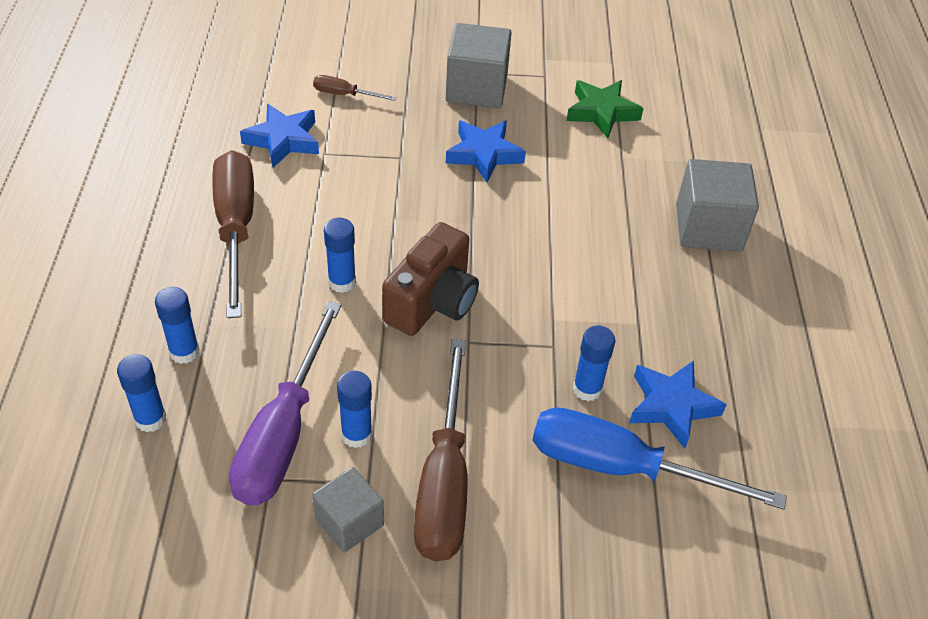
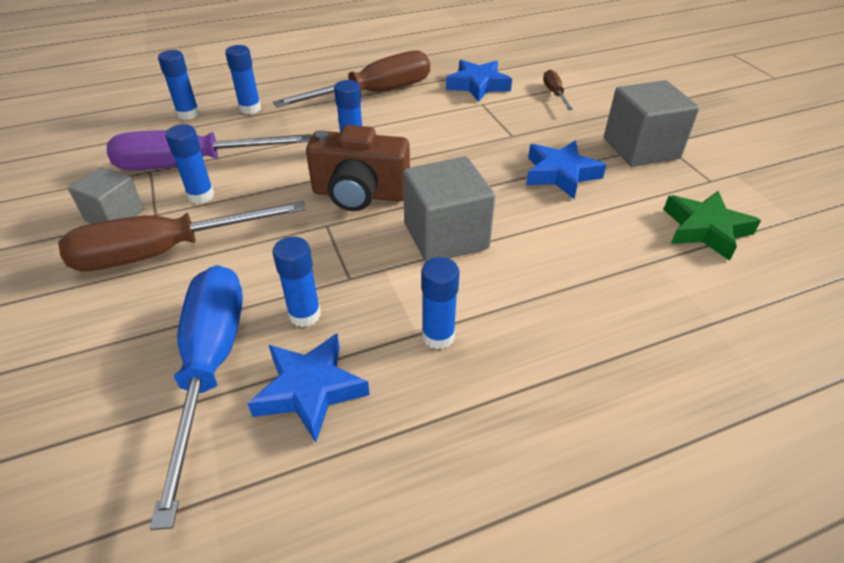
camera: 70 degrees right, 5 degrees down
(647, 312) = (438, 336): none -> blue glue stick
(708, 227) = (614, 360): grey cube -> grey cube (446, 236)

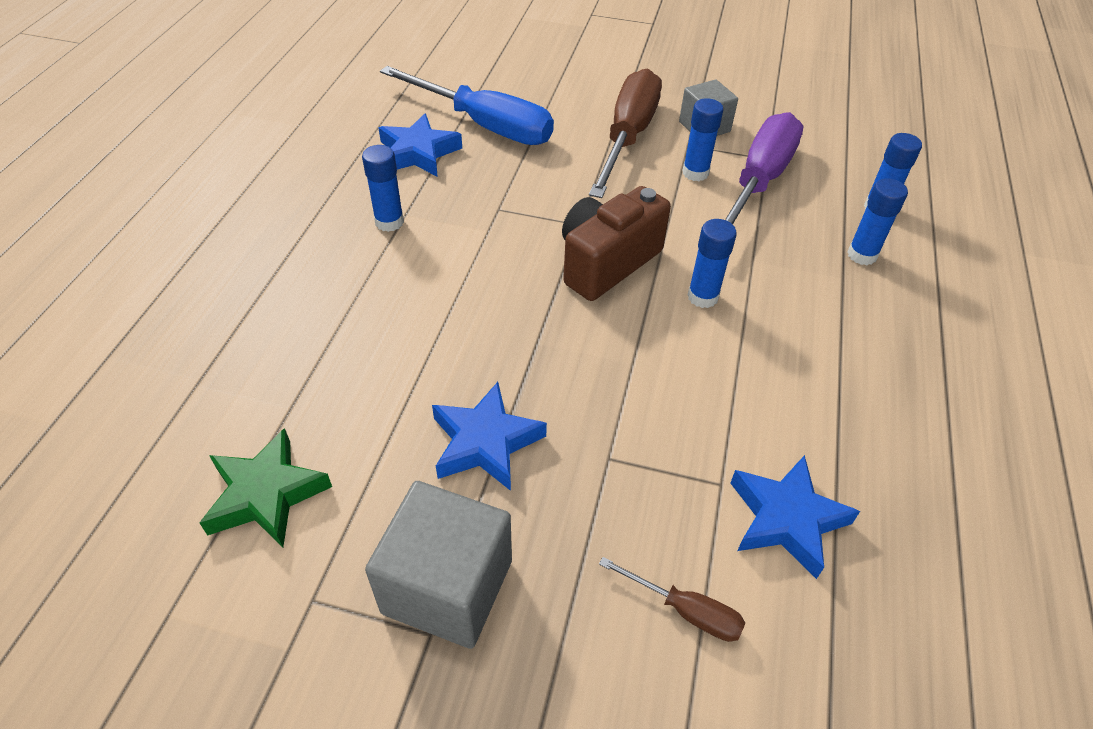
camera: 125 degrees right, 5 degrees up
(305, 315) = (484, 174): blue glue stick -> none
(374, 93) = (834, 380): brown screwdriver -> none
(446, 236) = (486, 285): grey cube -> none

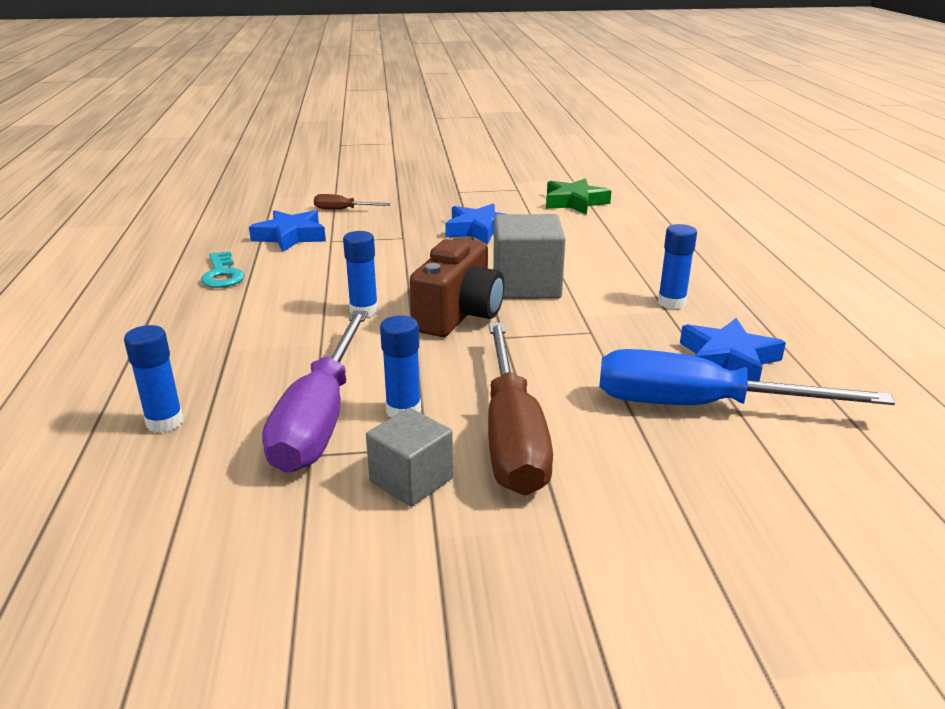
camera: 160 degrees right, 20 degrees down
(447, 586) = (460, 199): grey cube -> grey cube (526, 285)
(862, 255) = (202, 370): blue glue stick -> none
(878, 426) = (222, 274): none -> turquoise key

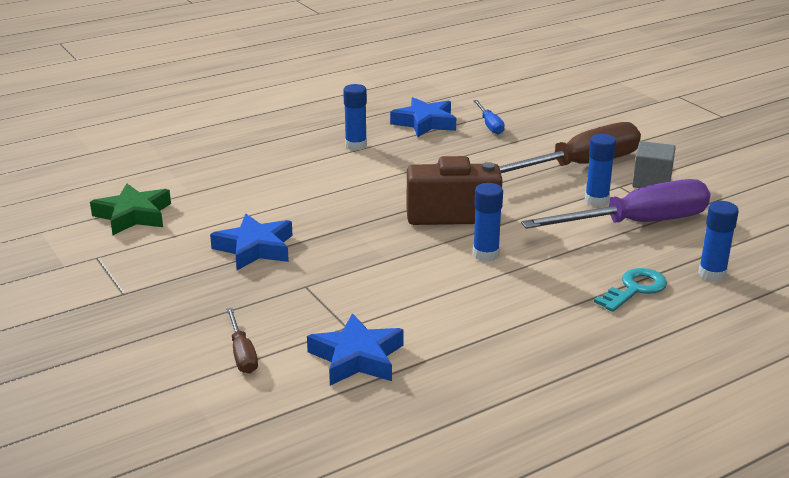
camera: 115 degrees left, 0 degrees up
(222, 274) = (490, 358): turquoise key -> turquoise key (635, 289)
(526, 285) = (372, 200): grey cube -> none
(699, 406) = (490, 125): blue screwdriver -> blue screwdriver, size x0.45

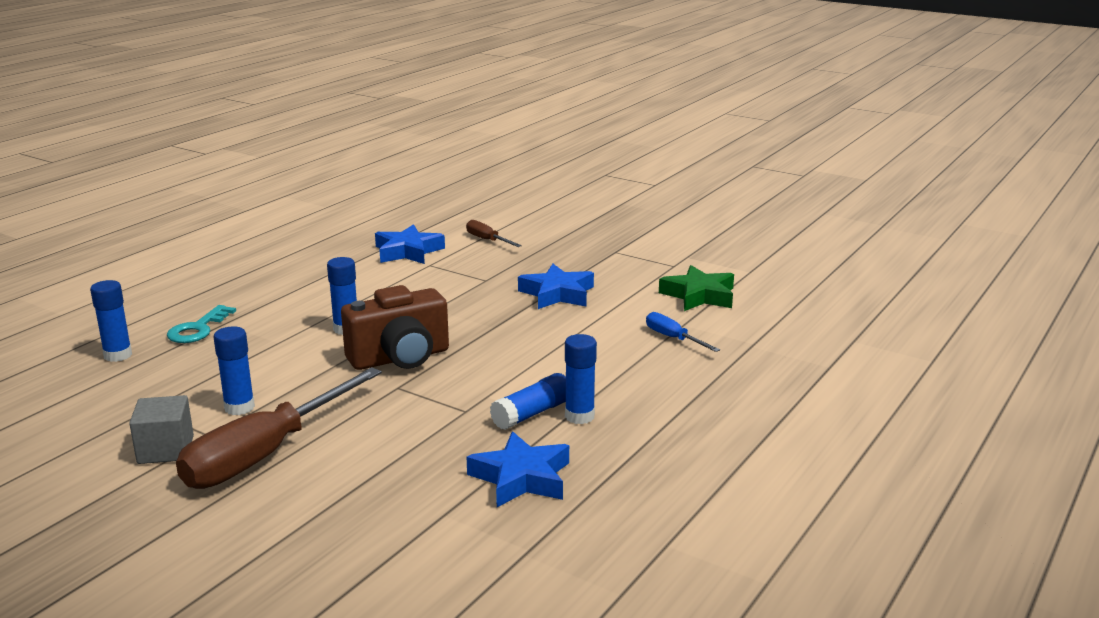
camera: 155 degrees right, 5 degrees down
(385, 153) = (532, 413): none -> blue glue stick
(490, 125) = (422, 498): blue screwdriver -> blue screwdriver (673, 338)
(637, 223) = (190, 390): purple screwdriver -> none

